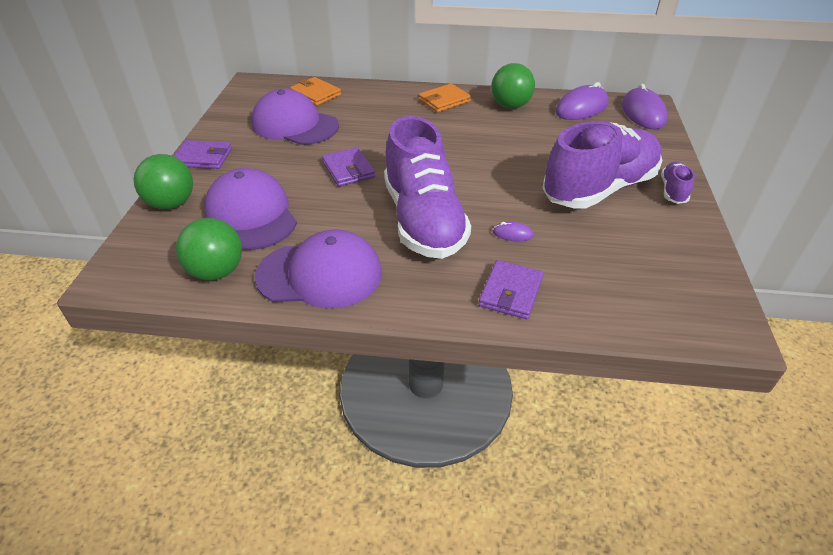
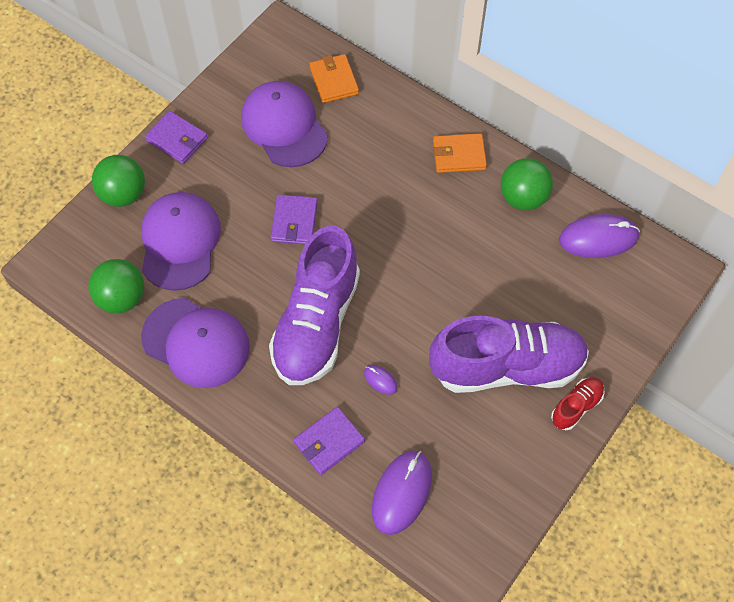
camera: 30 degrees right, 20 degrees up
(643, 113) = (659, 280): purple mouse -> purple mouse (401, 493)
(673, 191) = (576, 407): purple shoe -> red shoe

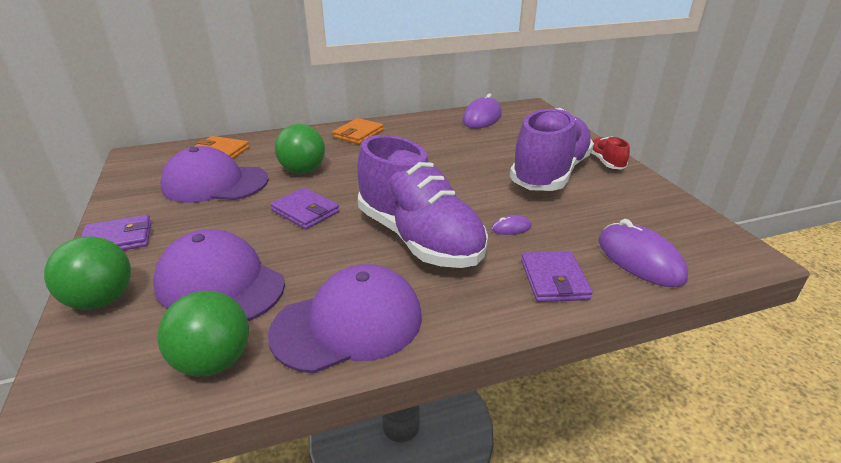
camera: 55 degrees left, 30 degrees down
(523, 198) = (421, 127): green ball -> green ball (303, 171)

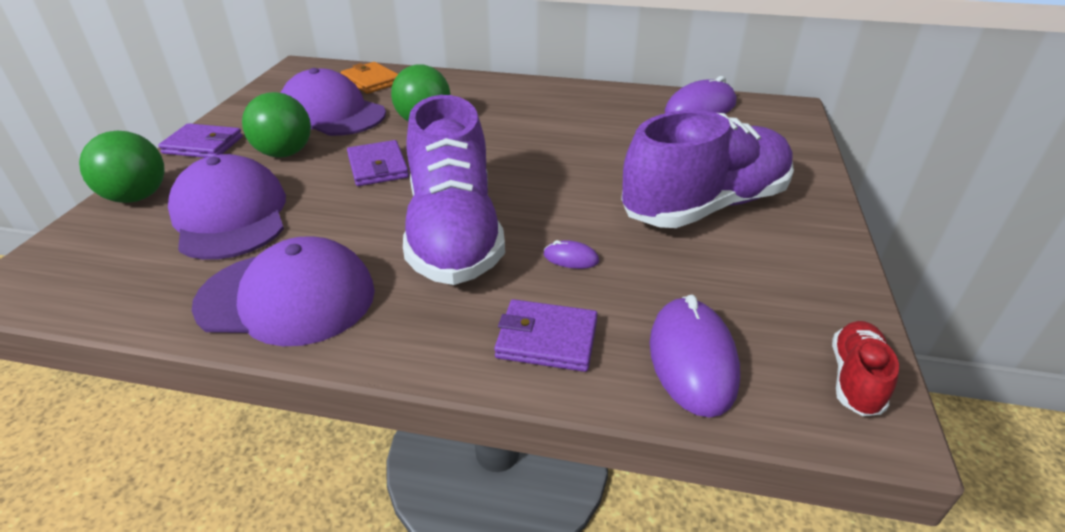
camera: 30 degrees right, 5 degrees up
(214, 362) = (151, 286): green ball -> green ball (285, 153)
(358, 134) = (526, 94): orange wallet -> none
(554, 280) = (547, 339): purple wallet -> purple wallet turned 75 degrees clockwise
(606, 162) = (808, 213): red shoe -> red shoe (855, 379)

